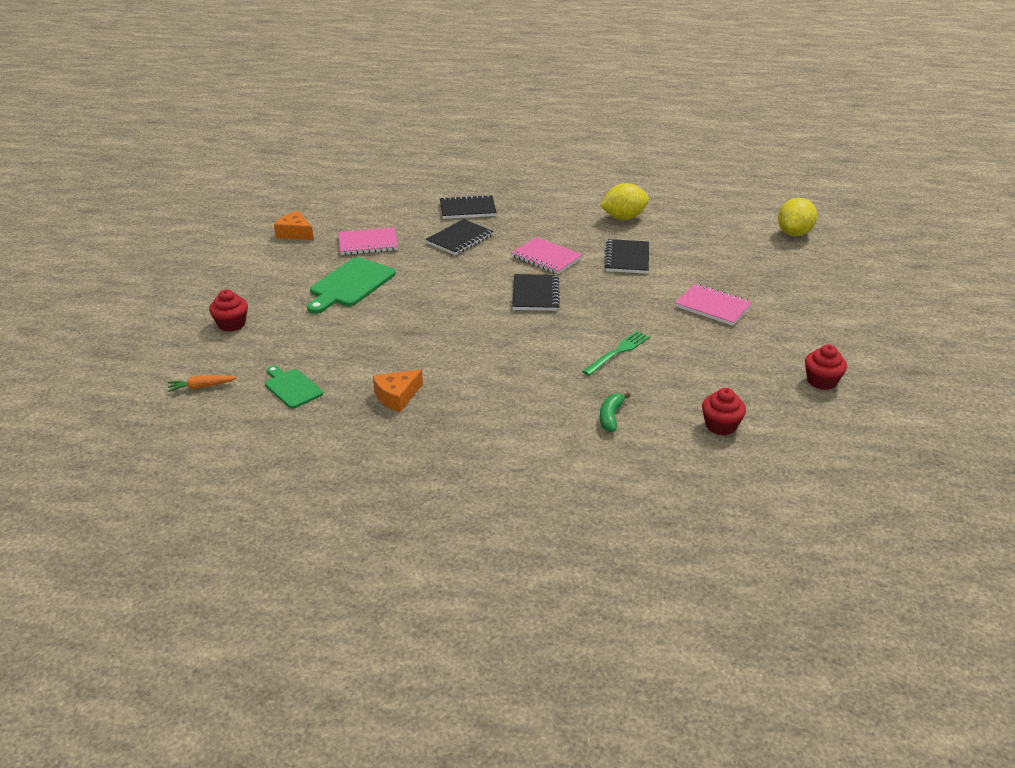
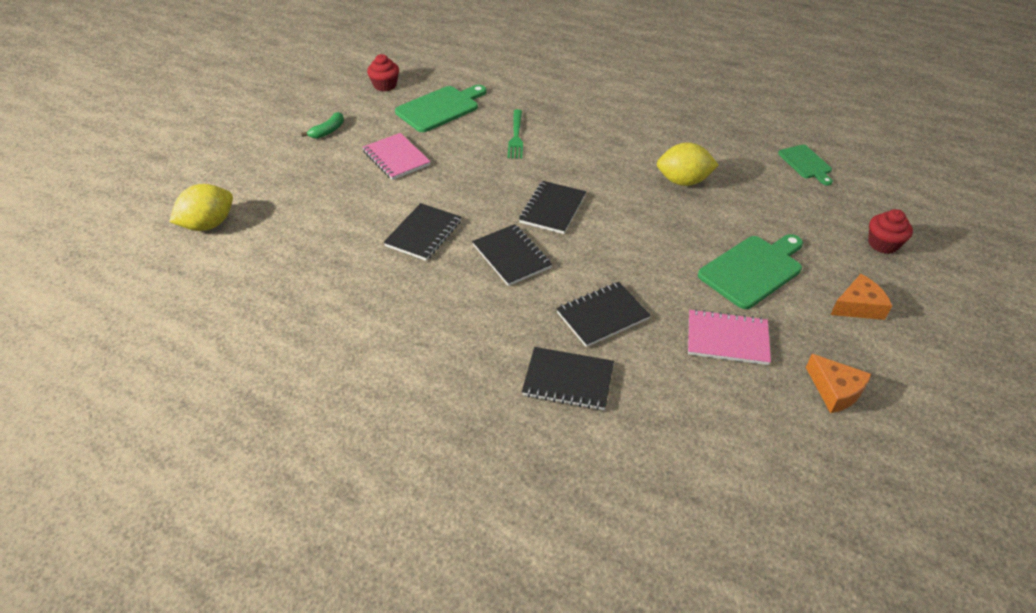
camera: 160 degrees left, 10 degrees up
(201, 387) = (889, 180): orange carrot -> none
(397, 396) = (715, 138): orange cheese -> orange cheese (858, 306)
(546, 258) = (511, 256): pink notebook -> black notebook
(611, 417) = (557, 93): green banana -> green banana (328, 131)
(618, 352) = (516, 136): green fork -> green fork turned 60 degrees counterclockwise
(623, 218) = (370, 302): yellow lemon -> yellow lemon (683, 181)
(721, 425) = (486, 74): red cupcake -> none
(727, 366) = (440, 108): none -> green cutting board

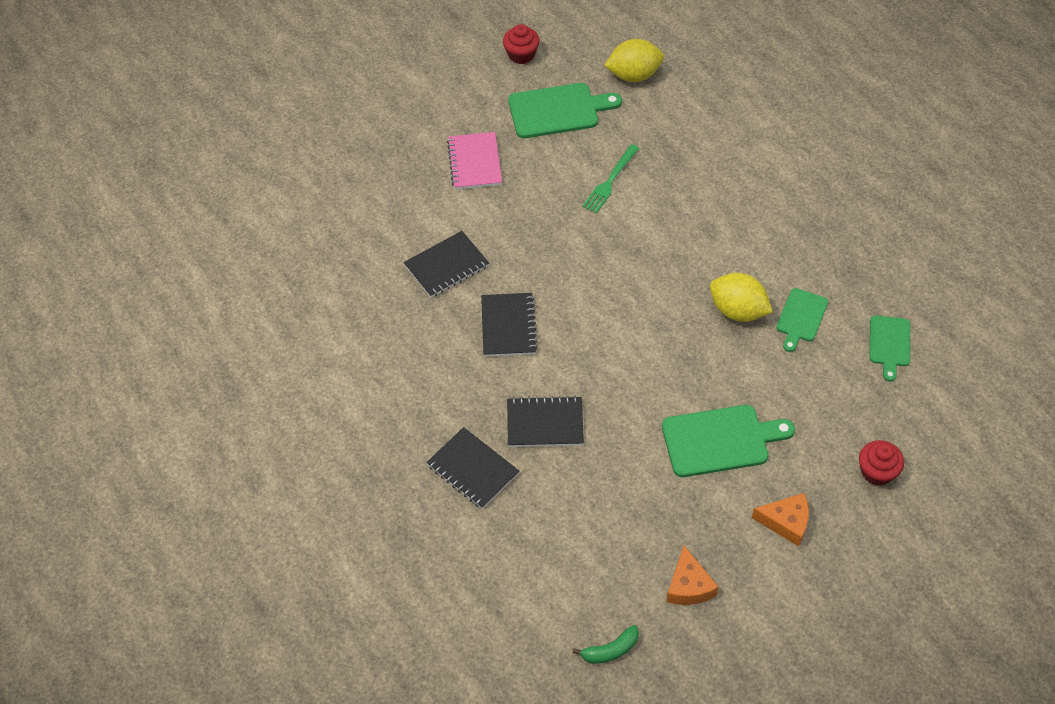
camera: 30 degrees right, 10 degrees up
(209, 225) = (269, 176): yellow lemon -> yellow lemon (633, 75)
(328, 131) = (430, 99): green banana -> green banana (610, 650)
(552, 209) = (583, 289): black notebook -> none
(727, 339) = (636, 496): pink notebook -> none
(731, 169) = (801, 317): none -> green cutting board

